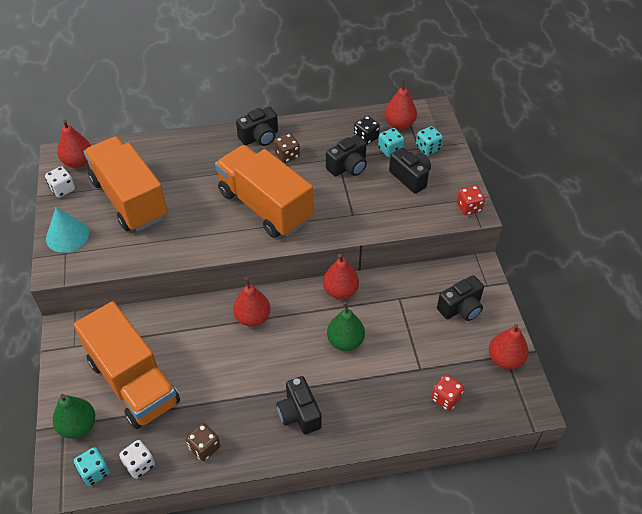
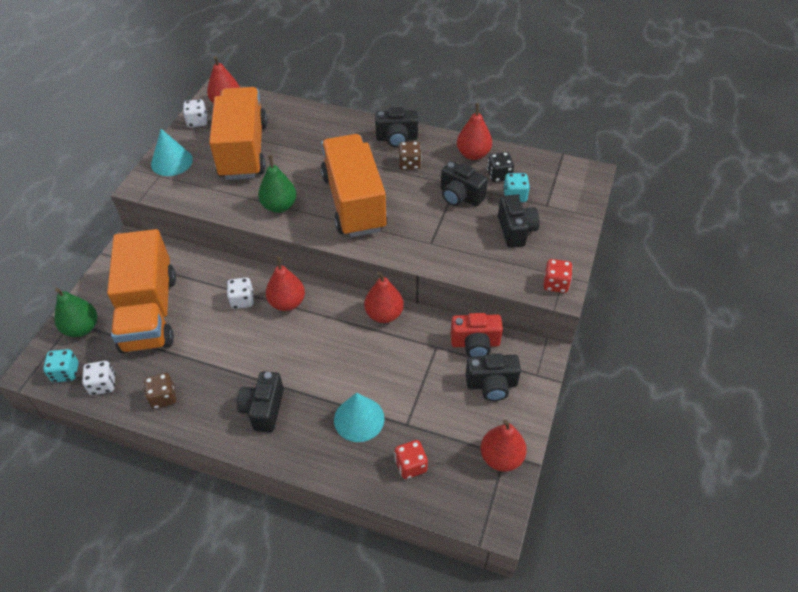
camera: 30 degrees right, 0 degrees up
(211, 333) = (242, 300): none -> white dice
(345, 341) = (354, 363): green pear -> green pear (279, 206)
(348, 167) = (460, 196): black camera -> black camera turned 45 degrees clockwise
(381, 383) = (359, 419): none -> turquoise cone
(399, 124) = (543, 175): red pear -> red pear (473, 154)
(427, 282) = (475, 343): none -> red camera
(428, 148) = (556, 209): turquoise dice -> none

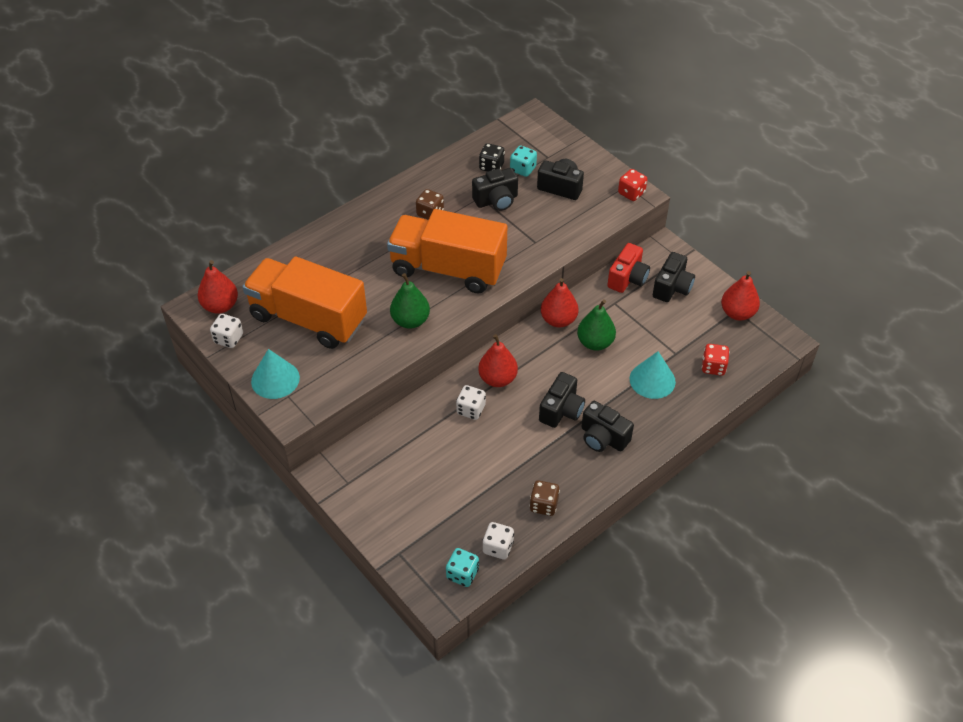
camera: 60 degrees left, 0 degrees up
(82, 328) = (414, 546): green pear -> green pear (595, 343)
(150, 312) = (433, 485): orange truck -> none
(397, 138) = (388, 206): black camera -> black camera (561, 410)
(473, 154) = (452, 169): red pear -> none

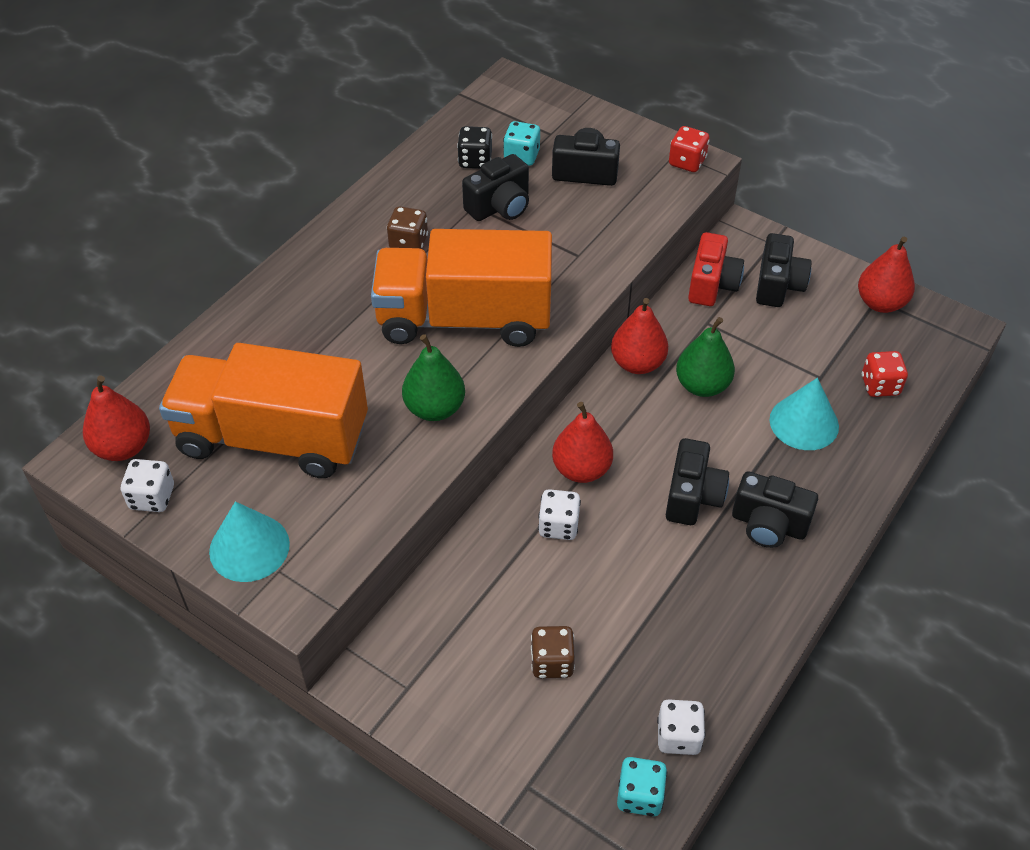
camera: 15 degrees left, 0 degrees up
(543, 505) = (722, 650): brown dice -> brown dice (552, 662)

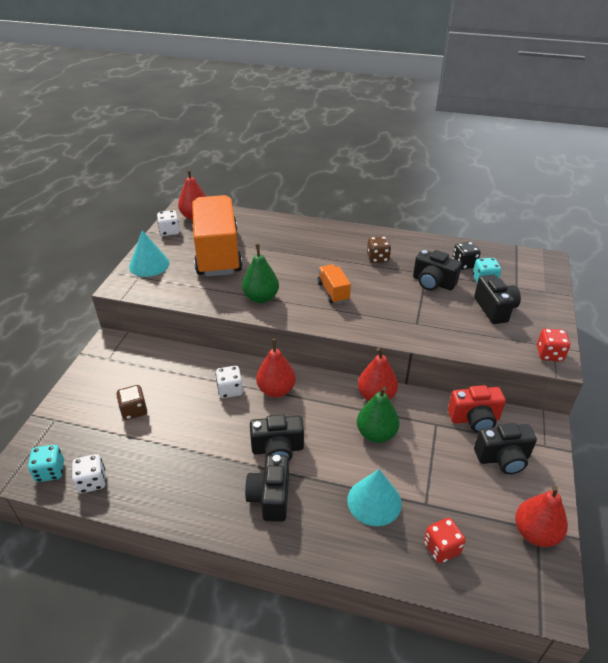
camera: 70 degrees right, 10 degrees down
(464, 319) = (333, 292): orange truck -> orange truck, size x0.43

